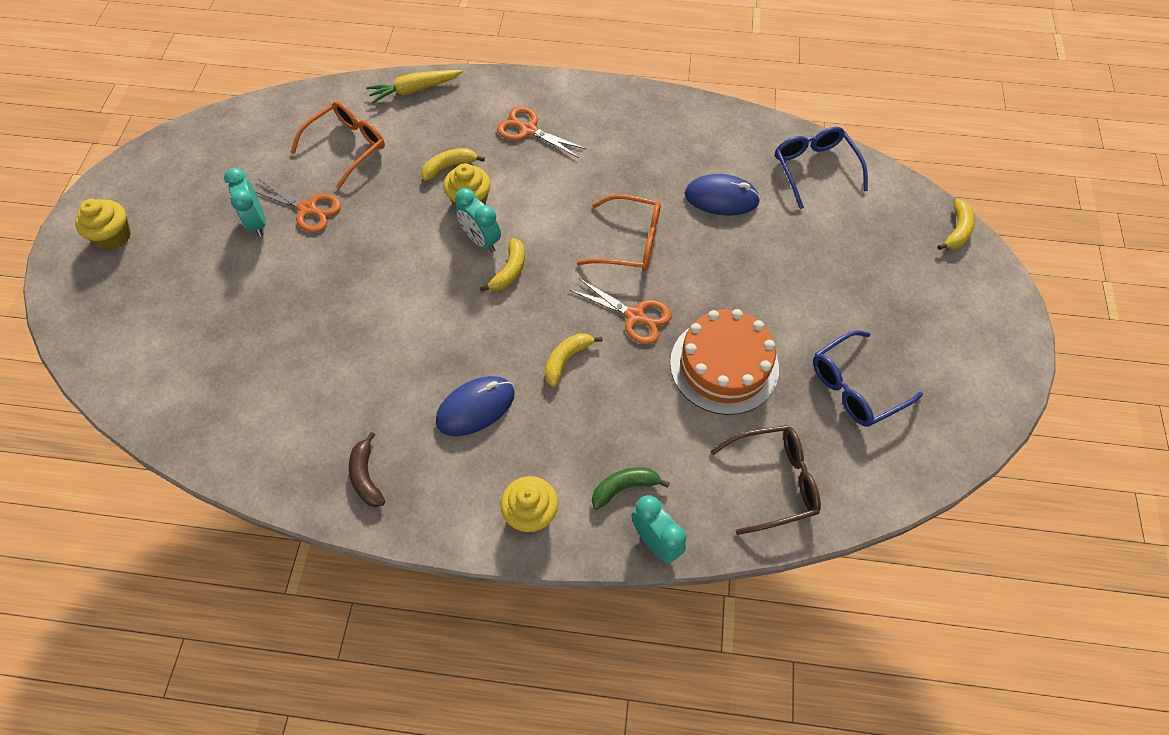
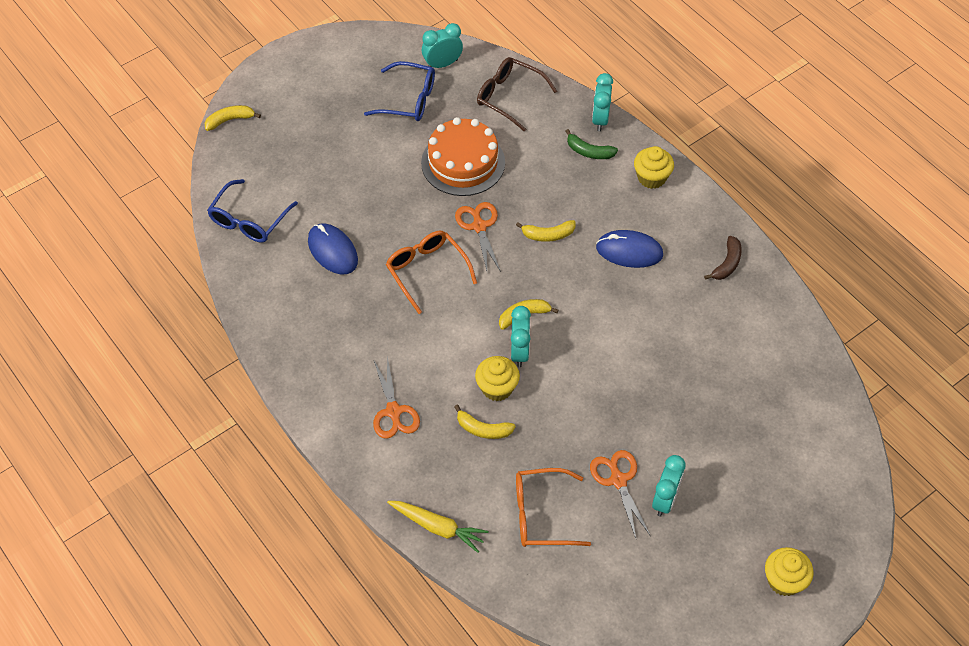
camera: 135 degrees left, 5 degrees down
(883, 459) = (442, 64): none -> turquoise clock

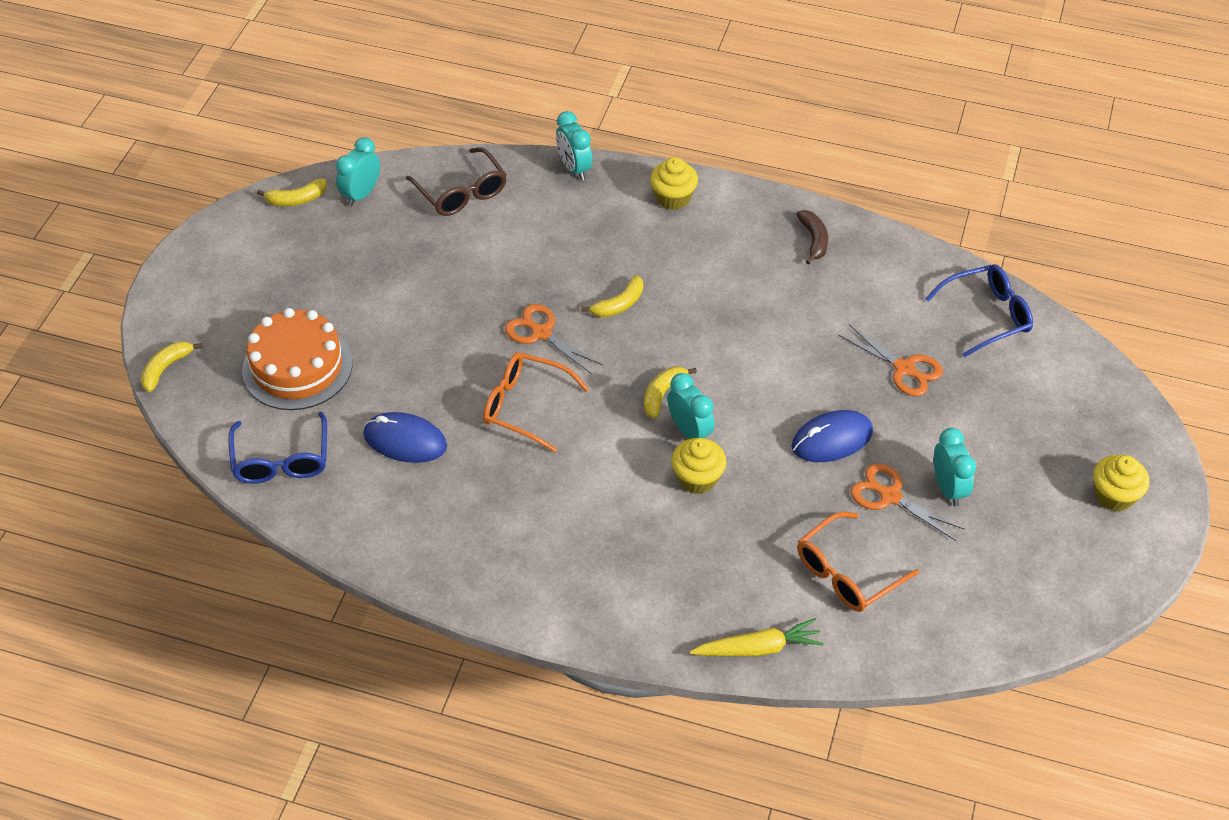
camera: 35 degrees left, 5 degrees down
(393, 411) = (612, 563): orange scissors -> orange scissors (904, 369)
(409, 100) = (355, 247): blue glasses -> blue glasses (987, 315)
(463, 162) = (469, 280): orange cake -> orange cake (297, 367)
(483, 429) = (719, 526): yellow banana -> yellow banana (296, 199)
(509, 97) = (461, 192): brown glasses -> brown glasses turned 120 degrees counterclockwise
(589, 152) = (590, 204): green banana -> none
(629, 251) = (712, 277): blue mouse -> blue mouse (831, 439)

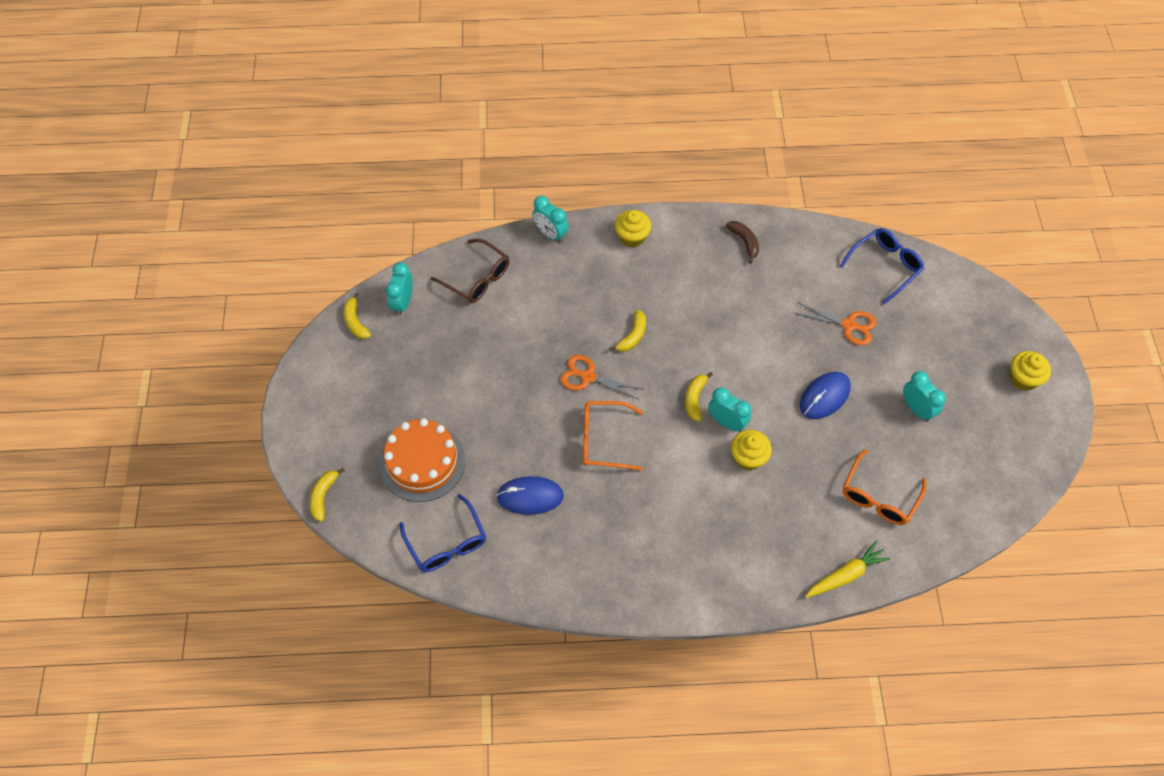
camera: 20 degrees left, 10 degrees up
(296, 199) = (355, 322): yellow banana -> yellow banana turned 105 degrees clockwise
(890, 496) = (881, 428): orange scissors -> none

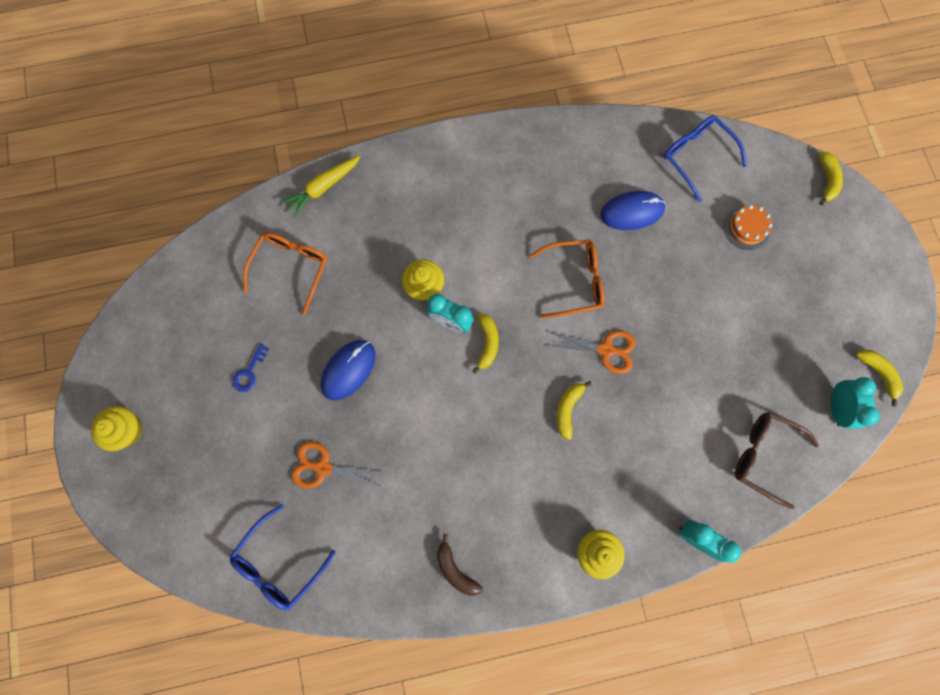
camera: 170 degrees right, 15 degrees up
(422, 462) = (746, 228): orange cake -> orange cake, size x0.53
(916, 409) = (249, 372): turquoise clock -> blue key

